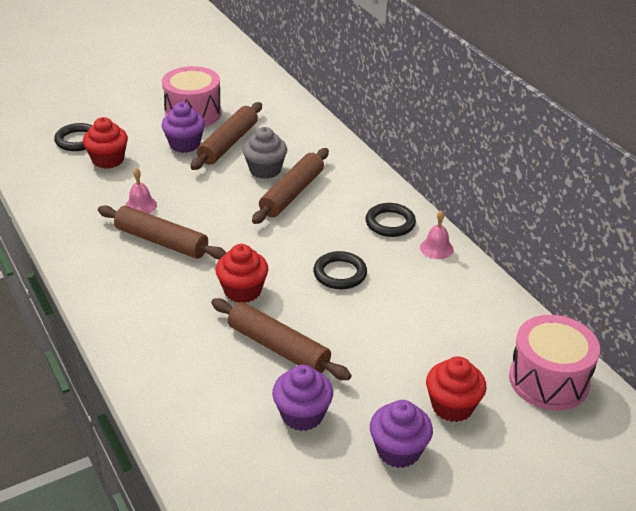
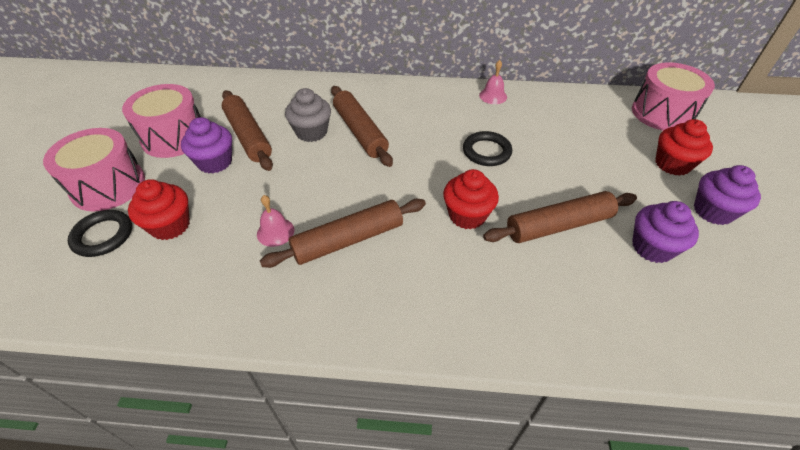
camera: 55 degrees left, 10 degrees up
(120, 116) = (108, 186): none -> pink drum
(390, 223) = (445, 102): black ring -> none

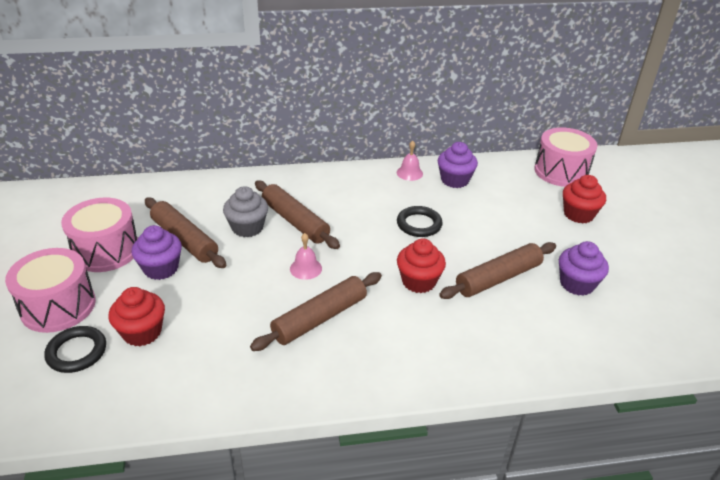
camera: 15 degrees left, 10 degrees down
(275, 232) = (249, 322): pink bell -> pink bell (305, 268)
(713, 211) = (617, 248): purple cupcake -> purple cupcake (454, 180)

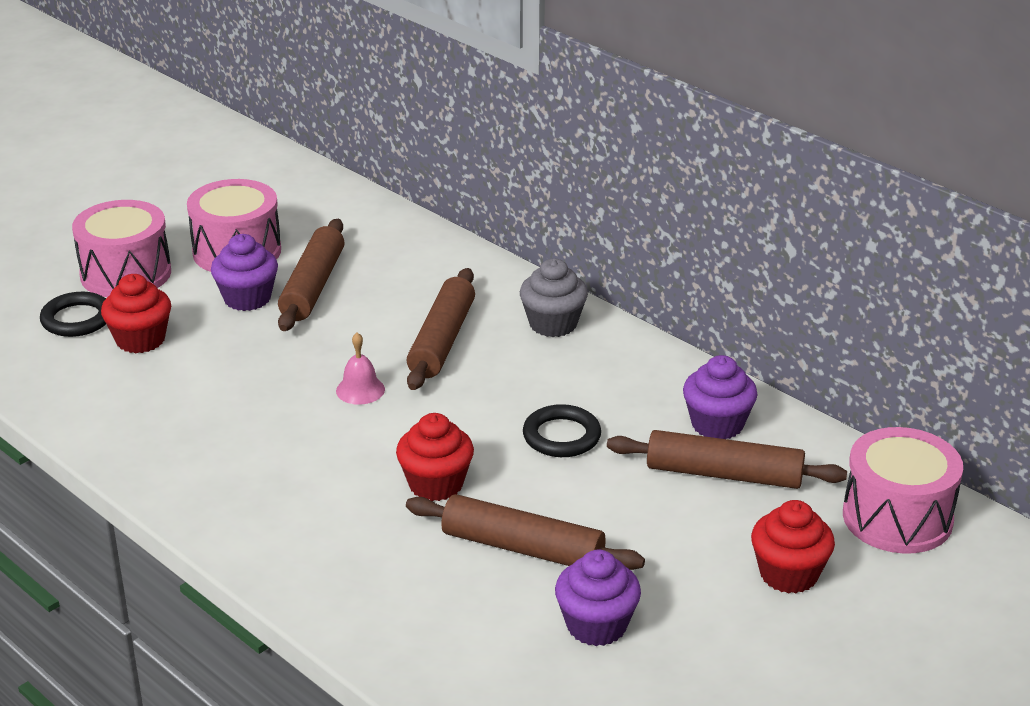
camera: 55 degrees right, 5 degrees down
(247, 228) = (386, 314): grey cupcake -> grey cupcake (553, 324)
(319, 318) = (283, 439): brown rolling pin -> brown rolling pin (724, 474)
(409, 173) = (679, 379): pink bell -> none

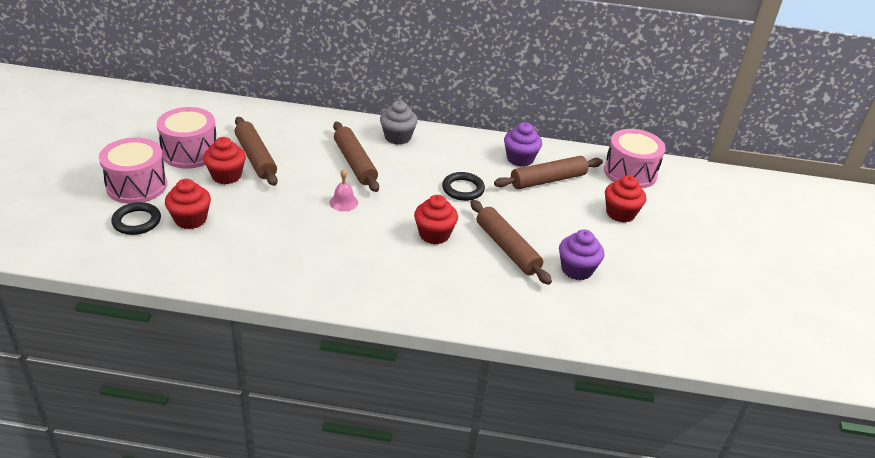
camera: 40 degrees left, 5 degrees up
(247, 298) = (226, 176): purple cupcake -> red cupcake
(522, 548) = (507, 248): brown rolling pin -> brown rolling pin turned 75 degrees clockwise

